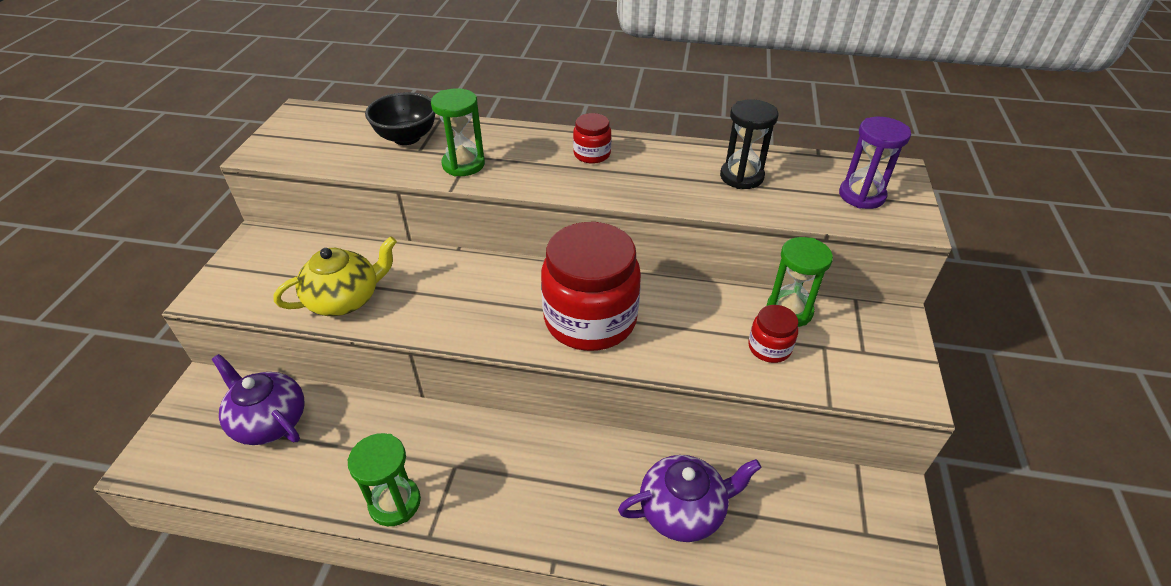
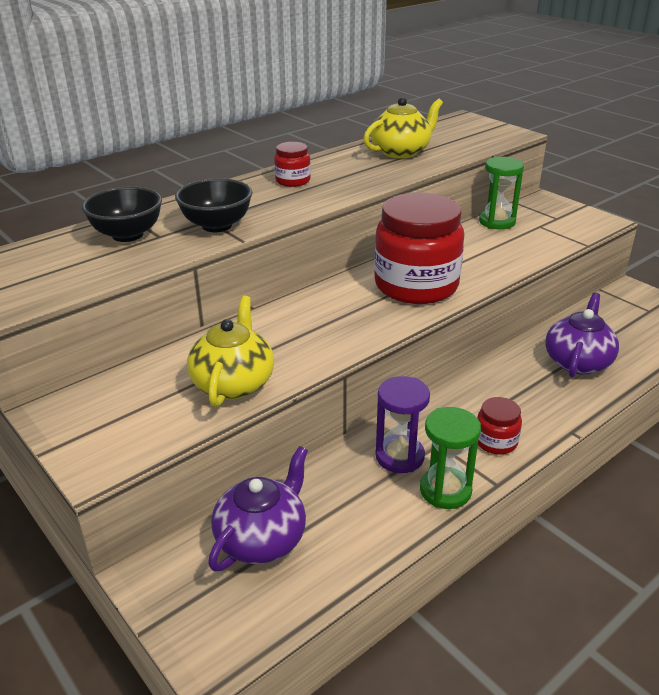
camera: 50 degrees left, 10 degrees down
(269, 421) = (262, 538): purple teapot -> purple teapot turned 135 degrees clockwise
(463, 164) = (217, 225): green hourglass -> black bowl
(741, 177) = (401, 152): black hourglass -> yellow teapot
(769, 348) = (520, 241): red jar -> red jar (496, 441)
(861, 195) = (472, 133): purple hourglass -> purple hourglass (399, 456)

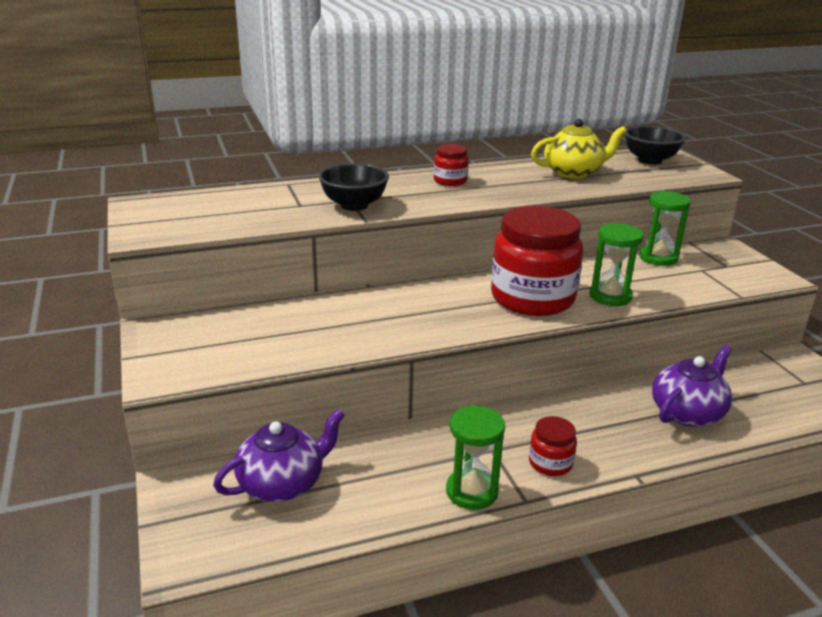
camera: 20 degrees right, 5 degrees down
(127, 235) = (276, 200): black bowl -> black bowl (650, 160)
(233, 383) = (309, 342): yellow teapot -> none
(399, 456) = (448, 451): purple hourglass -> none
(482, 268) = (610, 296): none -> green hourglass

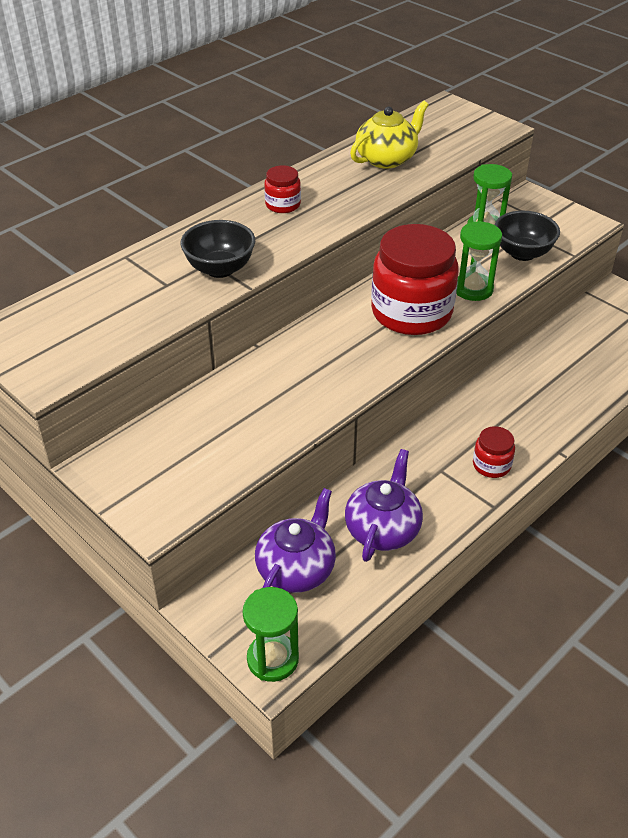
camera: 25 degrees left, 15 degrees up
(472, 491) = (450, 515): green hourglass -> green hourglass (272, 659)
(650, 160) = (442, 121): black bowl -> black bowl (522, 253)
(687, 412) = (564, 377): purple teapot -> purple teapot (383, 529)

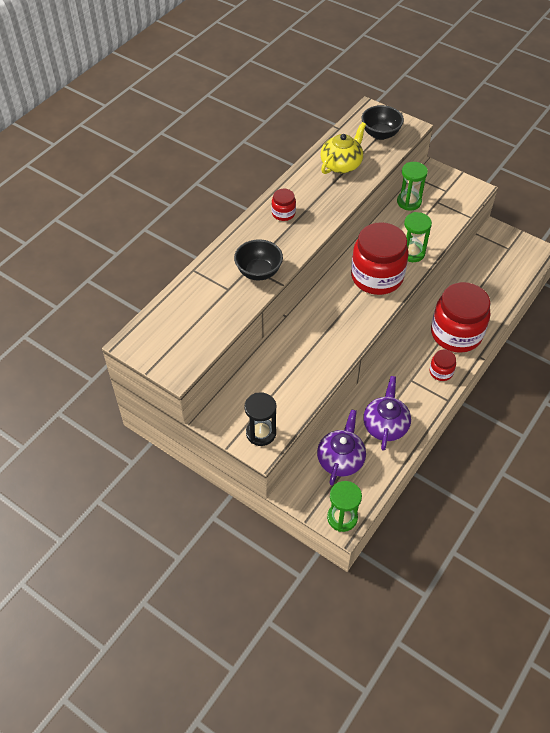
camera: 10 degrees left, 10 degrees up
(163, 498) = (261, 433): none -> black hourglass
(522, 253) = (437, 220): black bowl -> black bowl (380, 134)
(527, 416) = (456, 333): none -> red jar

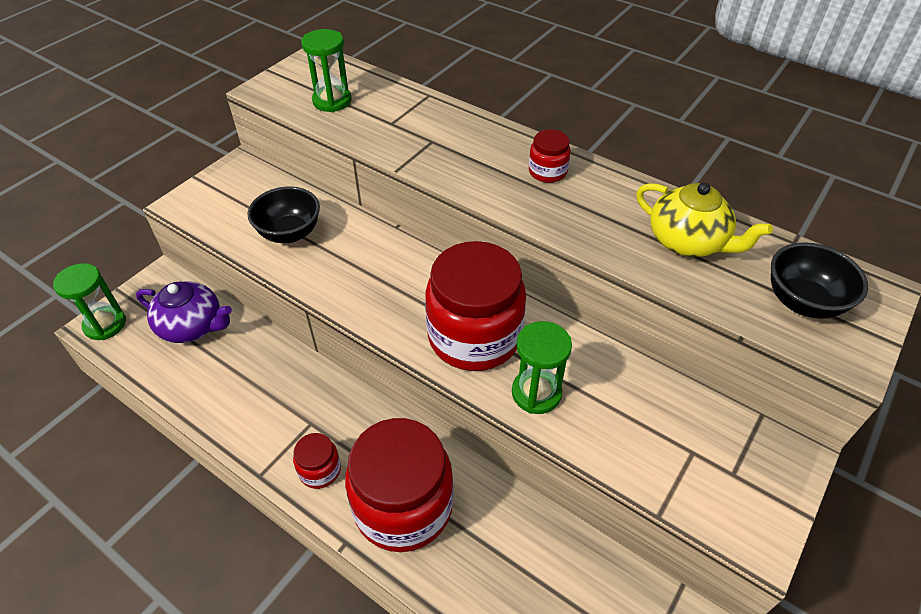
camera: 90 degrees right, 5 degrees down
(258, 272) = (421, 148): black bowl -> black bowl (290, 233)
(261, 433) = (204, 203): black hourglass -> none
(385, 425) = (233, 381): purple teapot -> none
(409, 202) = (679, 400): green hourglass -> green hourglass (332, 101)

